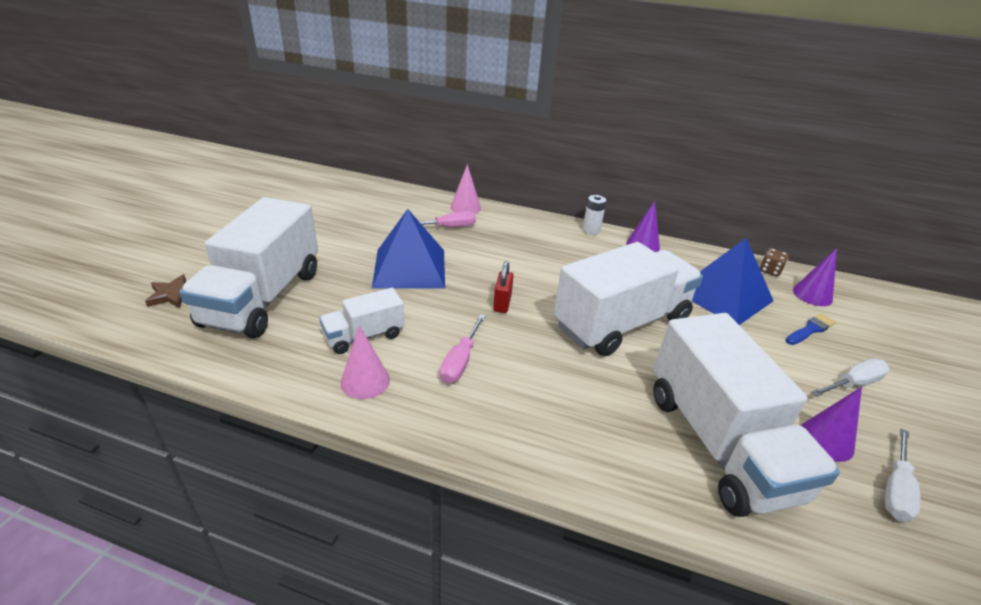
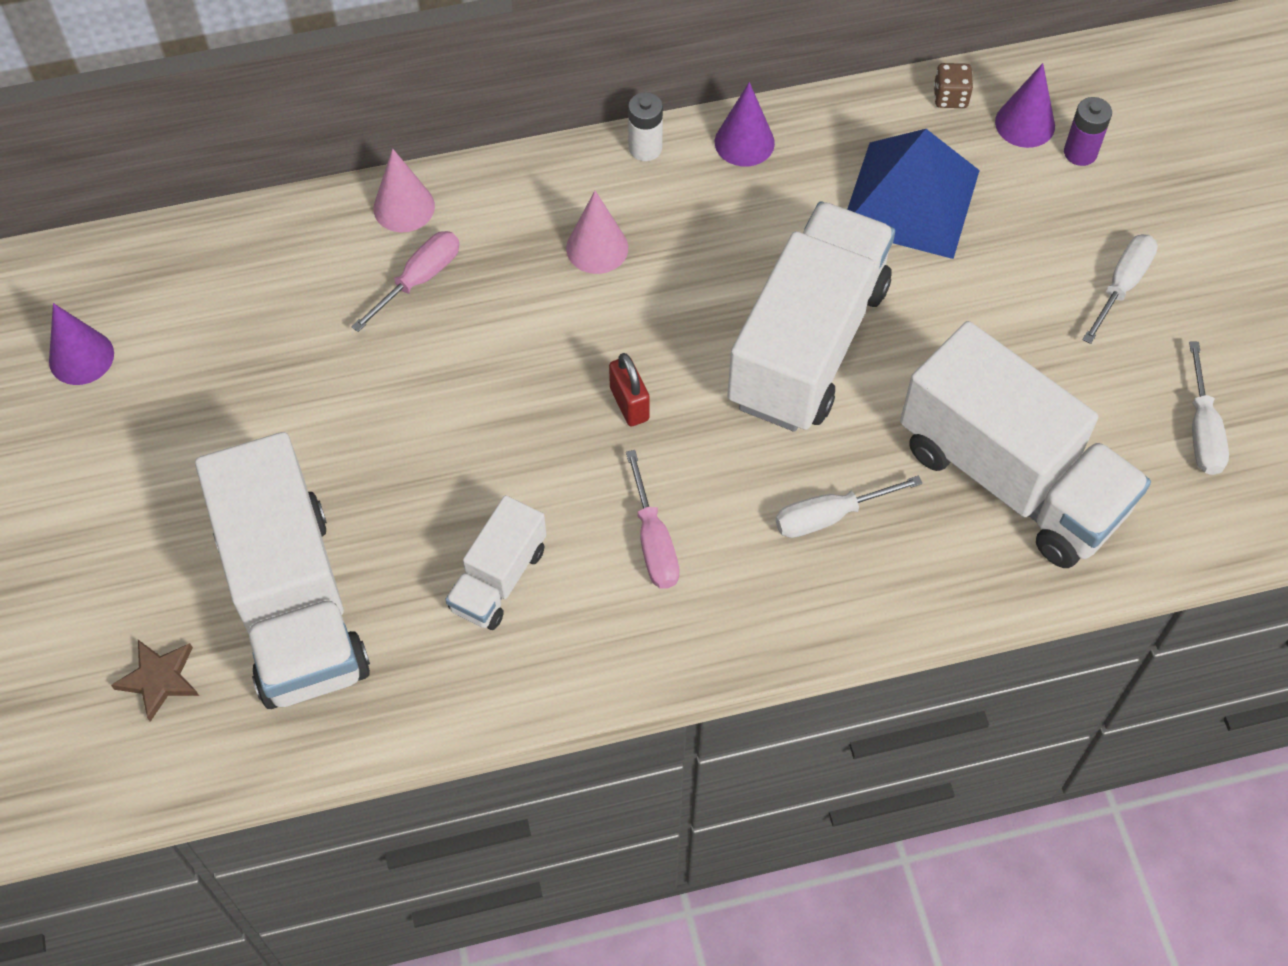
camera: 30 degrees left, 25 degrees up
(365, 381) = (565, 645): pink cone -> pink cone (597, 248)
(410, 268) = (442, 412): blue pyramid -> none
(576, 401) = (830, 516): none -> white screwdriver
(810, 329) = (1045, 206): blue brush -> none
(826, 440) = (1118, 401): purple cone -> purple cone (81, 357)
(845, 318) = (1080, 153): none -> purple battery

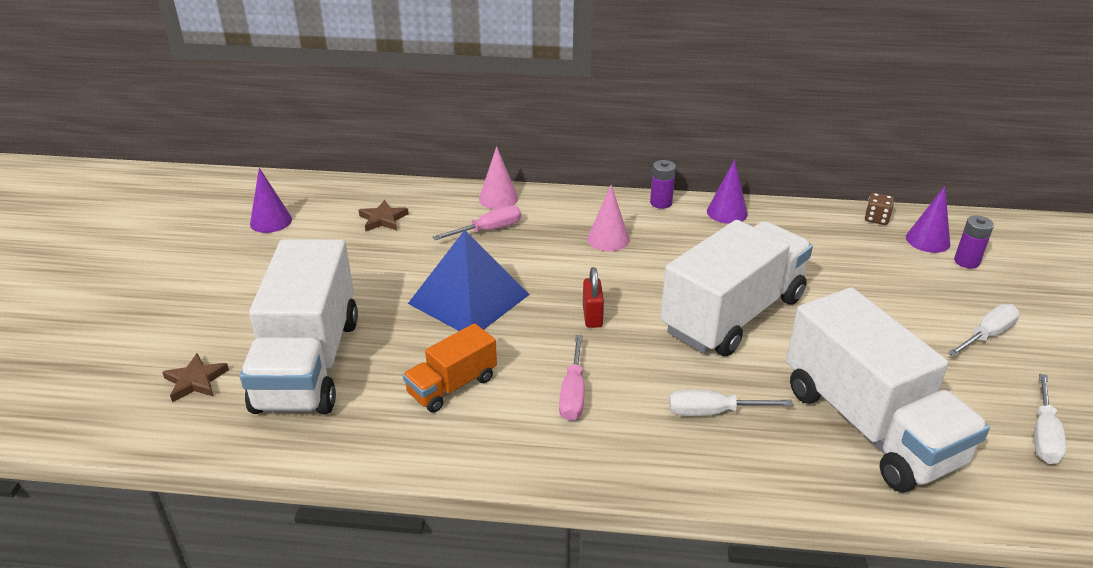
camera: 20 degrees right, 25 degrees down
(251, 302) = (383, 219): none -> brown star
(498, 578) = (452, 386): white truck -> orange truck
(645, 148) = (661, 203): white battery -> purple battery
(910, 199) = (833, 259): blue pyramid -> blue pyramid (469, 298)

